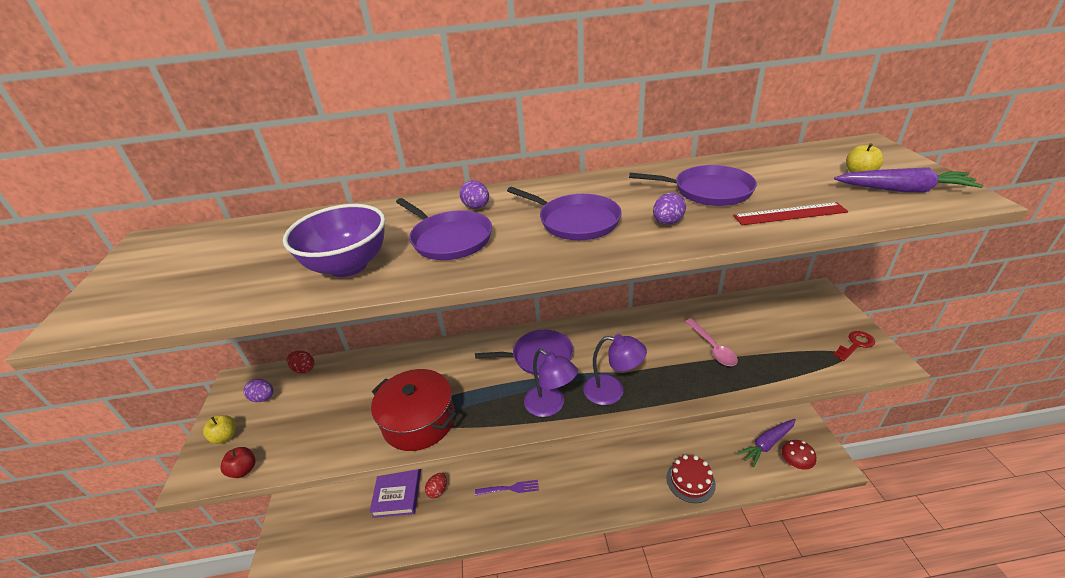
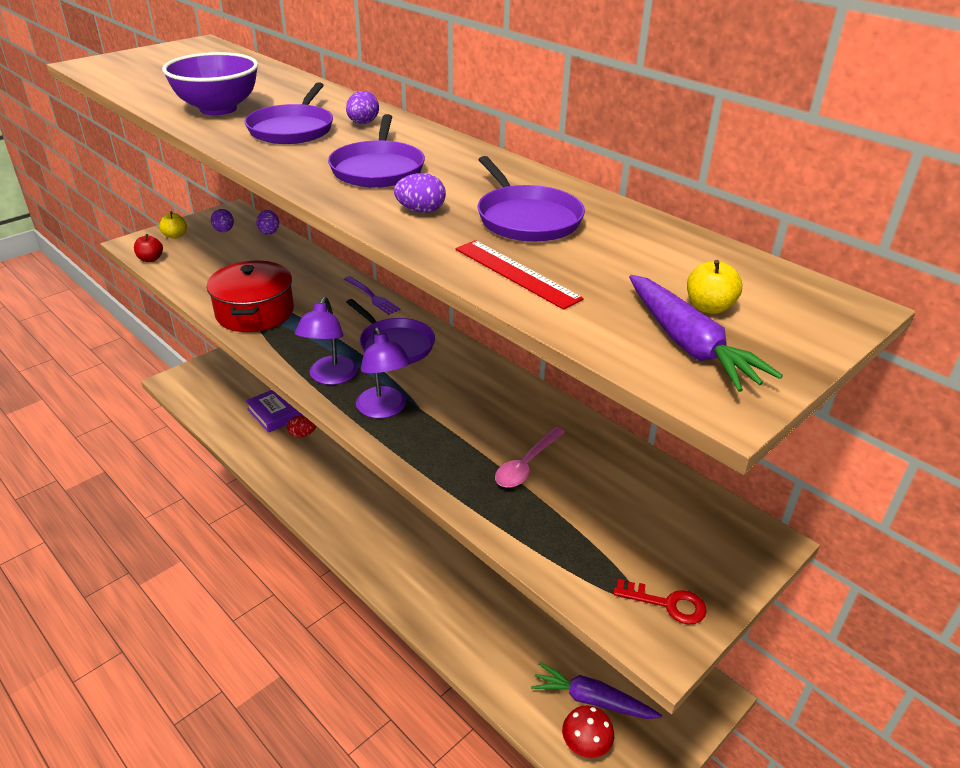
camera: 50 degrees right, 0 degrees up
(304, 369) = (269, 232): red egg -> purple egg
(509, 488) = (340, 482): purple fork -> purple fork (372, 296)
(690, 481) = (465, 633): red cake -> none

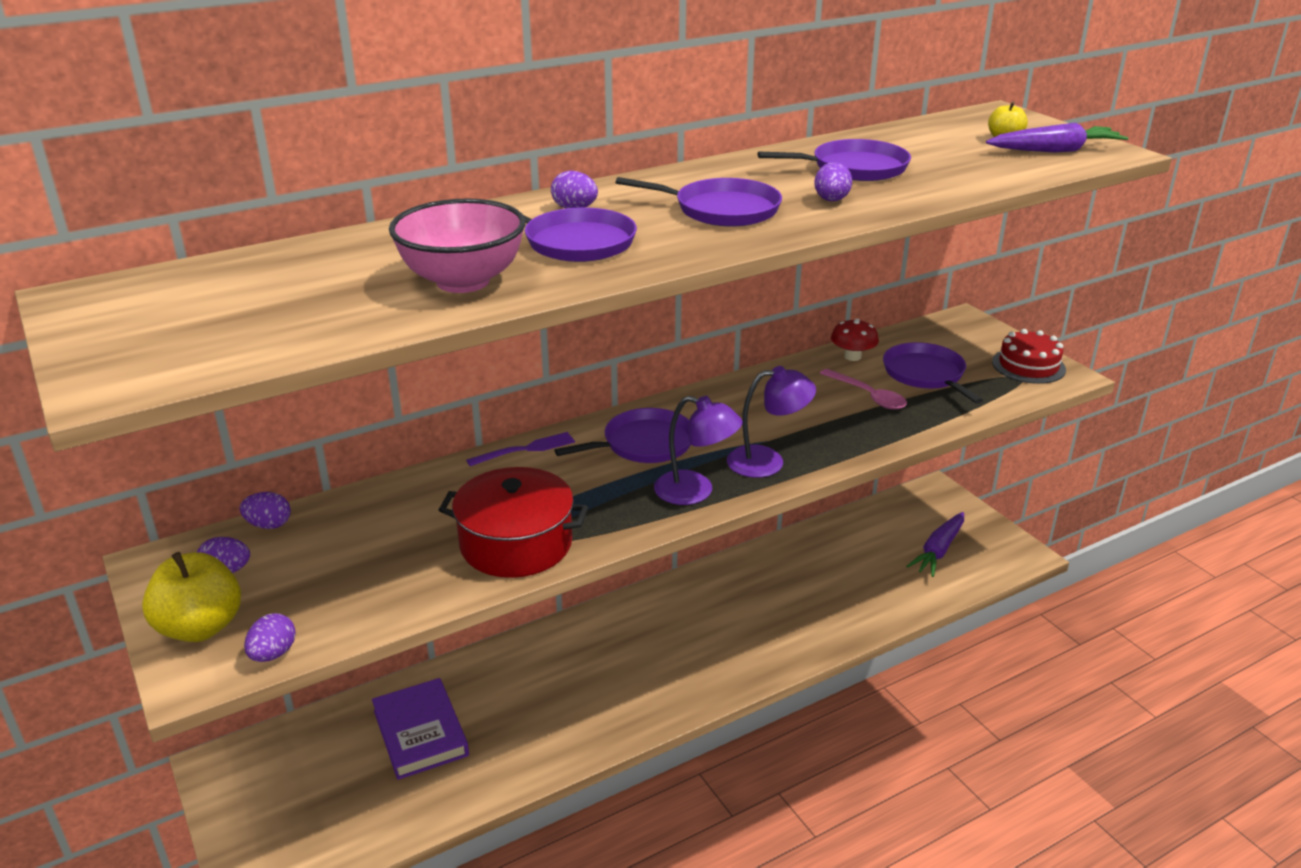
camera: 75 degrees left, 5 degrees down
(150, 259) = (273, 654): red apple -> purple egg
(175, 236) = (200, 627): yellow apple -> yellow apple, size x1.88
(218, 109) = (463, 281): purple bowl -> pink bowl
(302, 434) = (490, 718): red egg -> none
(516, 273) = (957, 181): red ruler -> none
(586, 743) = (980, 563): red mushroom -> red mushroom (852, 356)
(595, 507) = (925, 374): none -> purple pan
(667, 604) = (1028, 366): red key -> red cake

